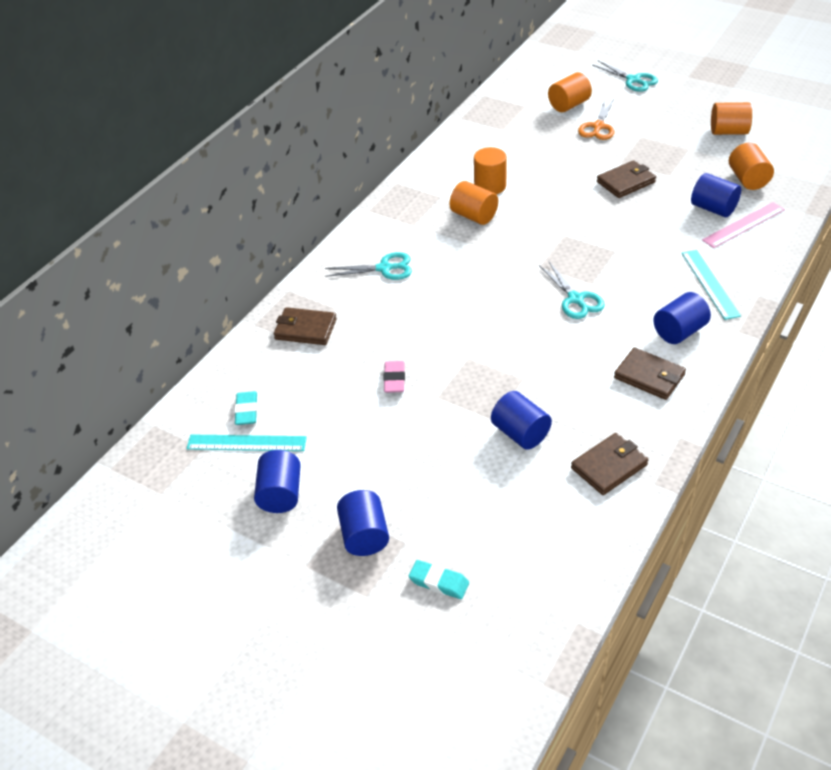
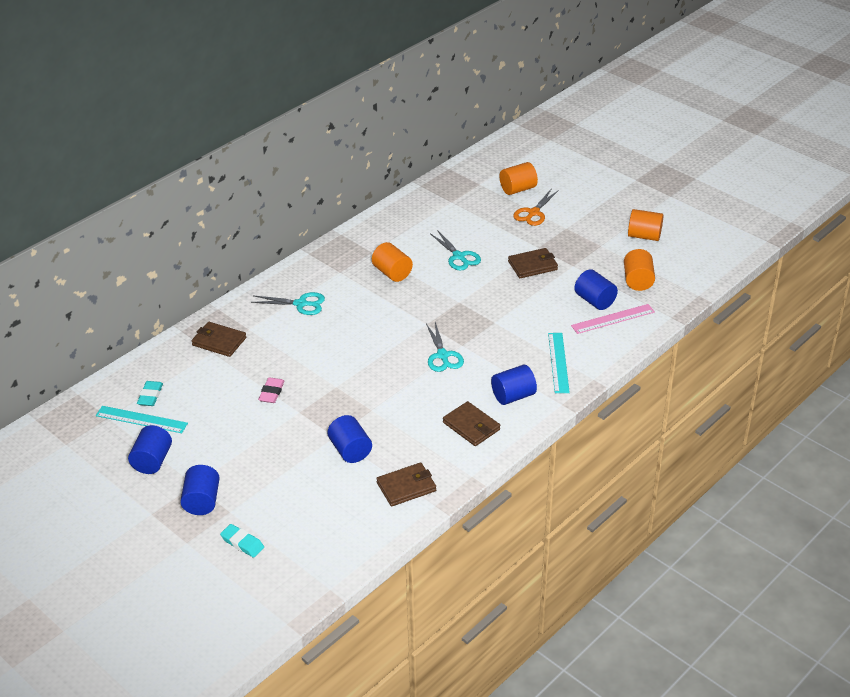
camera: 10 degrees right, 5 degrees down
(490, 186) = (417, 250): orange cylinder -> none
(633, 80) = (585, 175): turquoise scissors -> turquoise scissors (459, 256)

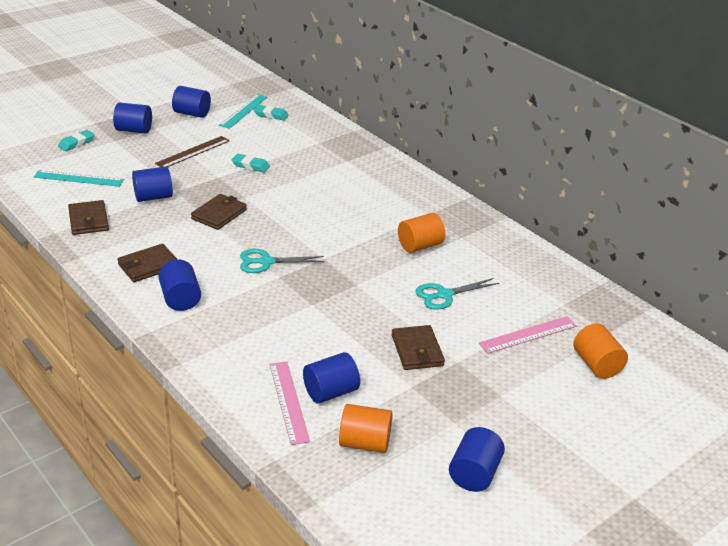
camera: 95 degrees right, 5 degrees down
(219, 341) = (332, 146): brown wallet -> brown wallet (219, 214)
(248, 441) = (193, 152): none -> brown ruler
(271, 393) = (250, 166): pink eraser -> turquoise eraser
(301, 304) = (377, 189): turquoise scissors -> none
(495, 217) = (528, 334): none -> pink ruler
(533, 213) = (538, 370): orange scissors -> none
(558, 362) = (222, 340): turquoise ruler -> turquoise ruler (78, 178)
(644, 236) = (474, 474): orange cylinder -> blue cylinder

